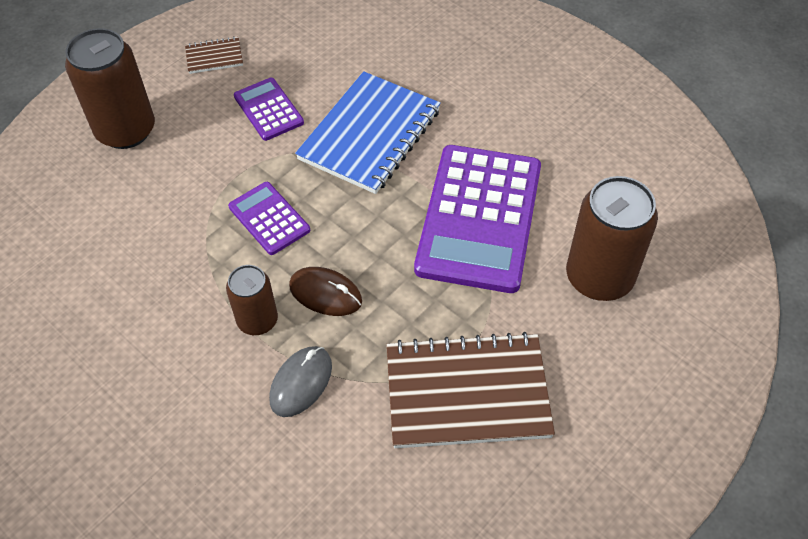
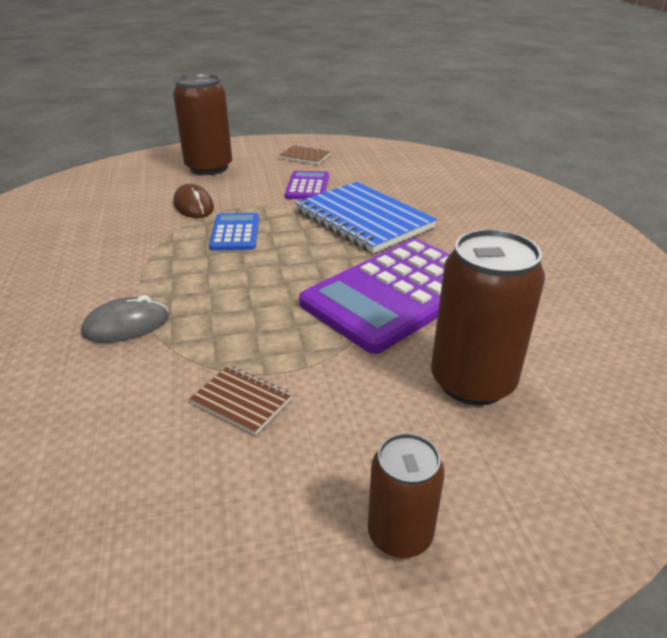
camera: 35 degrees right, 20 degrees down
(257, 320) = (151, 278): brown can -> brown can (400, 534)
(269, 218) = (235, 232): purple calculator -> blue calculator
(325, 294) = (217, 285): brown mouse -> brown mouse (193, 206)
(370, 135) = (363, 220): blue notebook -> blue notebook turned 75 degrees clockwise
(467, 392) = (241, 401): brown notebook -> brown notebook, size x0.45

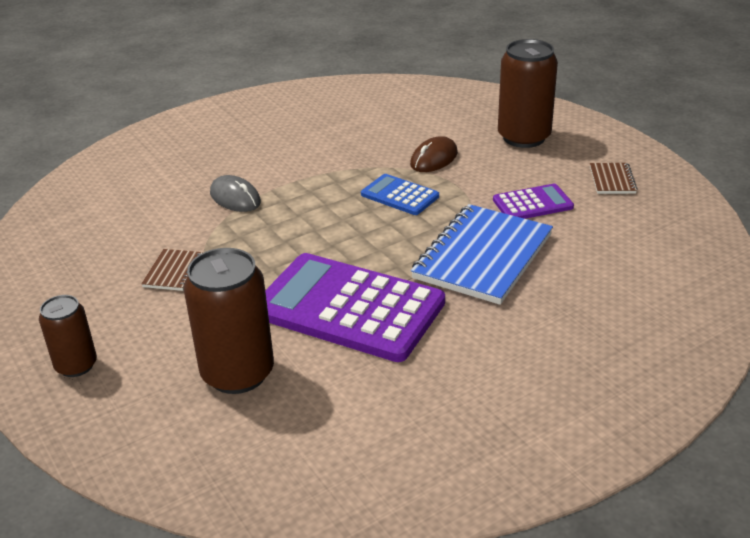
camera: 70 degrees right, 0 degrees up
(235, 232) = (400, 195): blue calculator -> blue calculator turned 120 degrees counterclockwise

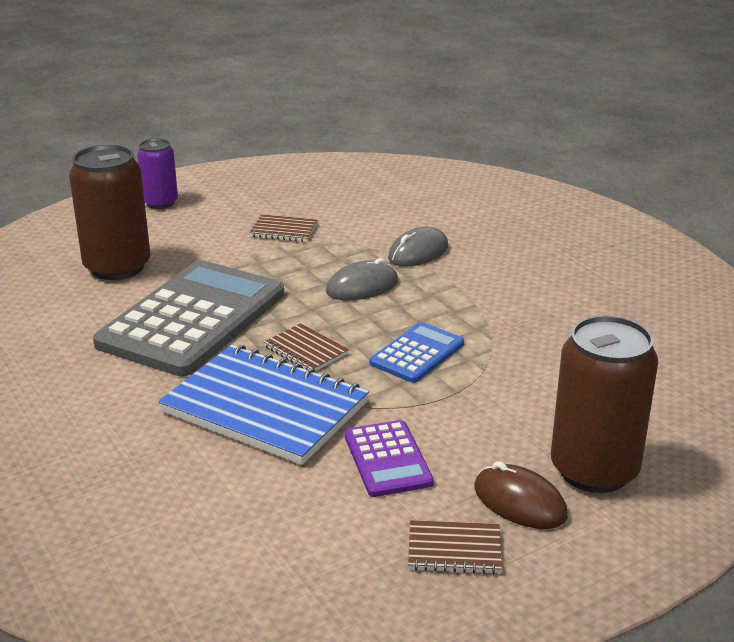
camera: 90 degrees right, 5 degrees down
(76, 365) = (160, 203): brown can -> purple can
(294, 223) = (362, 287): none -> grey mouse
(349, 308) = (193, 319): purple calculator -> grey calculator
(399, 244) = (305, 350): none -> brown notebook
(434, 159) = (516, 383): brown mouse -> brown mouse (519, 502)

